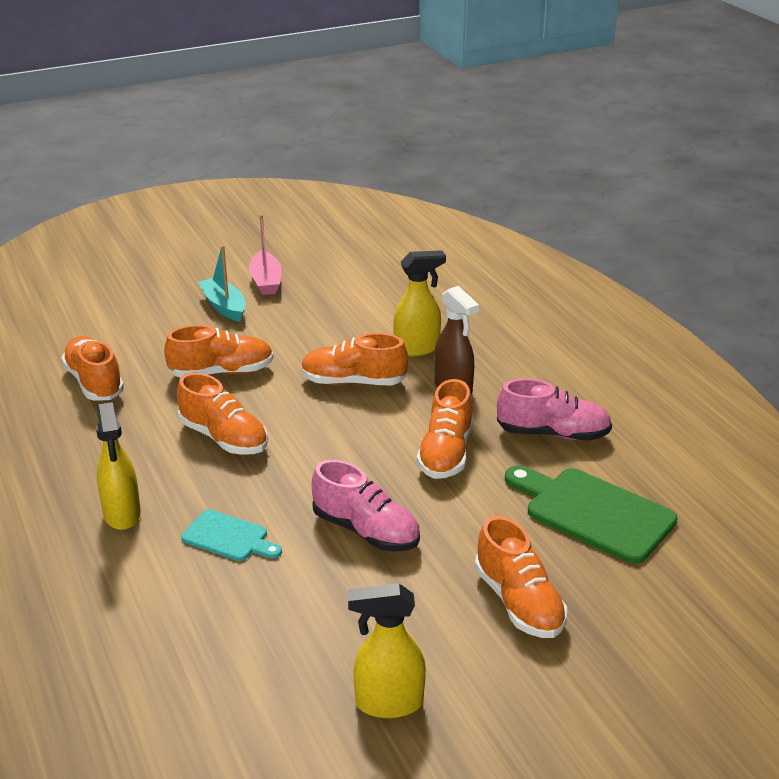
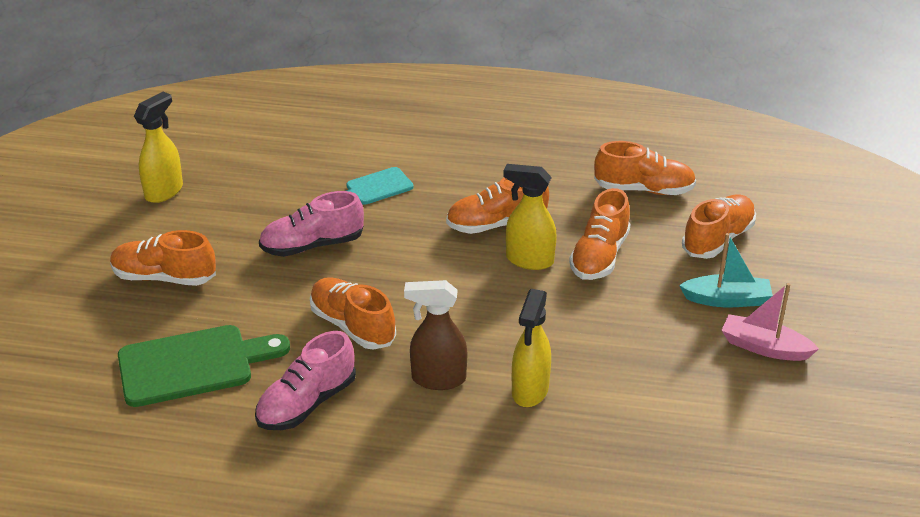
camera: 125 degrees right, 5 degrees up
(122, 514) = (450, 155): yellow spray bottle -> yellow spray bottle (529, 260)
(353, 382) = (510, 323): orange shoe -> orange shoe (718, 239)

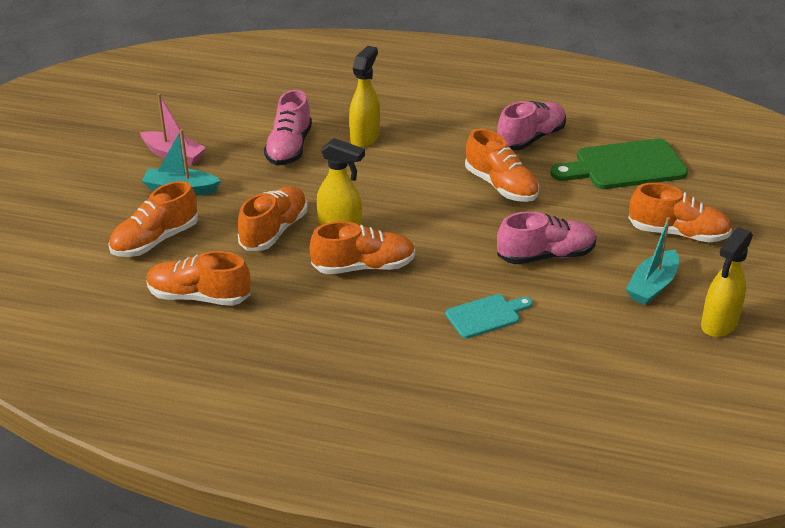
camera: 175 degrees left, 0 degrees up
(213, 221) = (652, 286): none -> turquoise boat
(438, 379) = (433, 148): brown spray bottle -> none
(624, 367) = (289, 148): none -> pink shoe

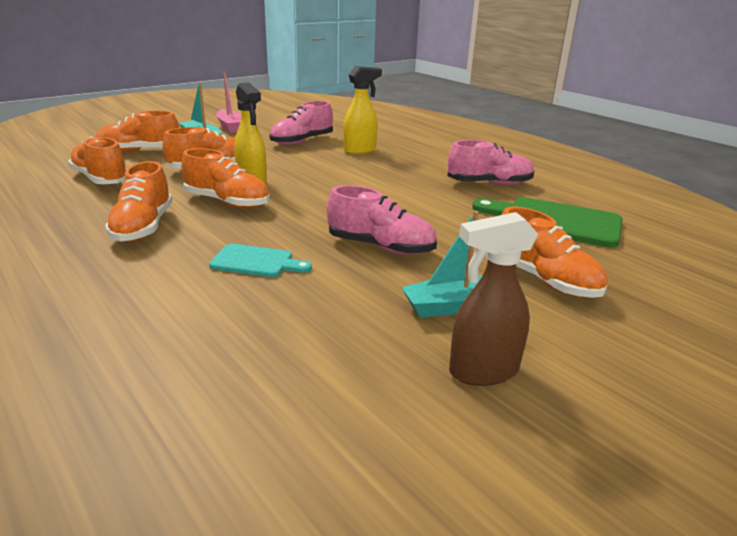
camera: 35 degrees right, 10 degrees down
(501, 186) = (417, 198): orange shoe -> orange shoe (143, 227)
(718, 324) = (482, 371): yellow spray bottle -> brown spray bottle

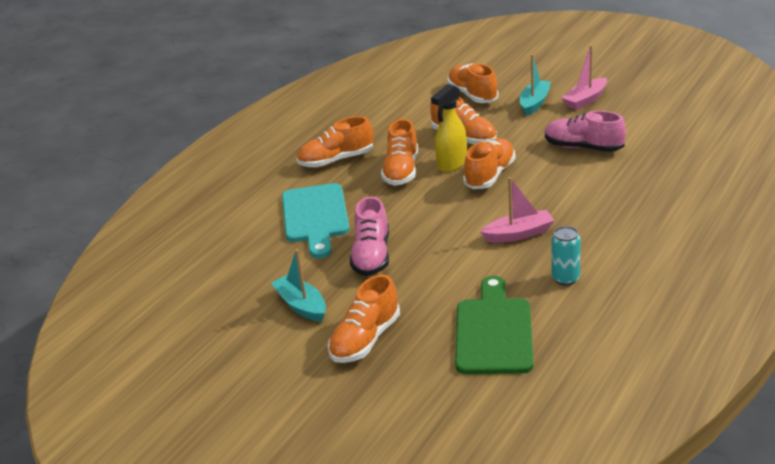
camera: 75 degrees right, 5 degrees up
(100, 179) = (401, 110): orange shoe -> orange shoe (490, 175)
(256, 262) = (315, 217): turquoise cutting board -> turquoise cutting board, size x1.77
(360, 150) = (591, 184): yellow spray bottle -> none
(407, 184) = (518, 234): none -> pink boat
(482, 371) = (233, 331): brown spray bottle -> none
(489, 184) = (565, 278): pink shoe -> turquoise can

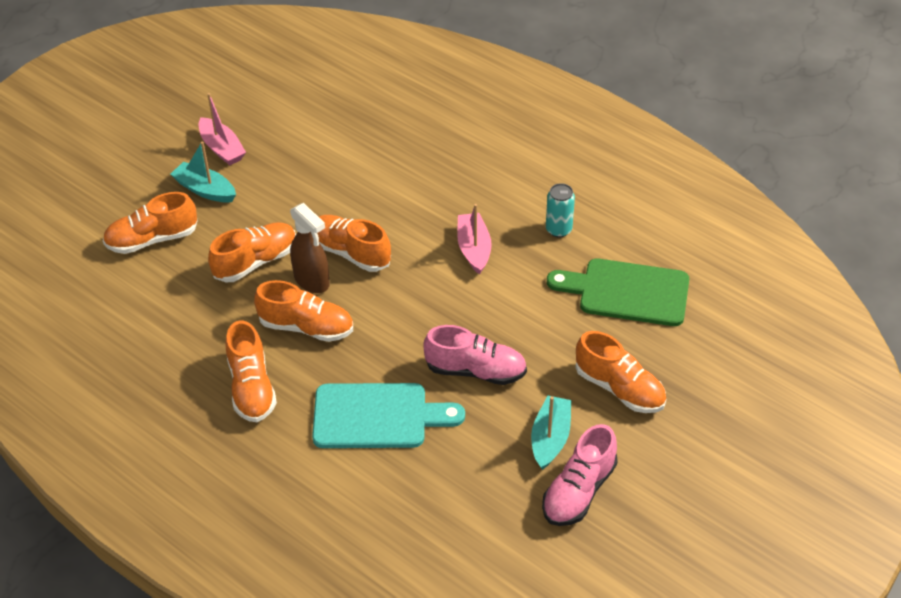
camera: 85 degrees left, 15 degrees up
(301, 305) = (550, 438): turquoise boat -> turquoise boat turned 135 degrees clockwise
(452, 164) = (312, 281): yellow spray bottle -> brown spray bottle
(583, 147) = (326, 171): pink shoe -> pink shoe (578, 491)

